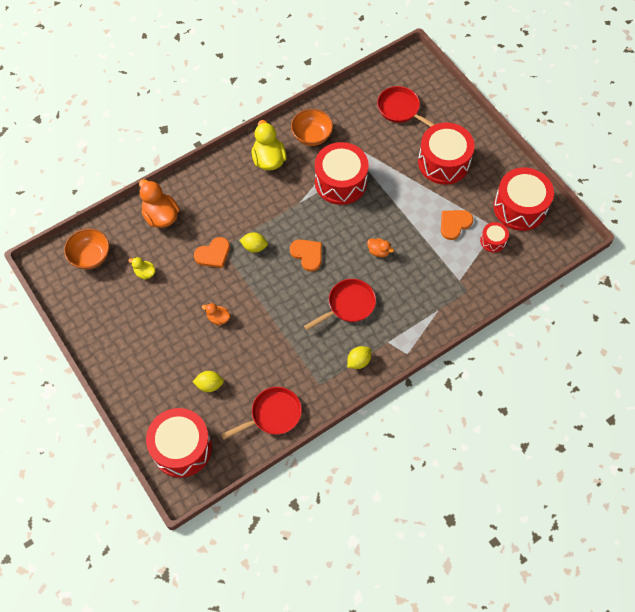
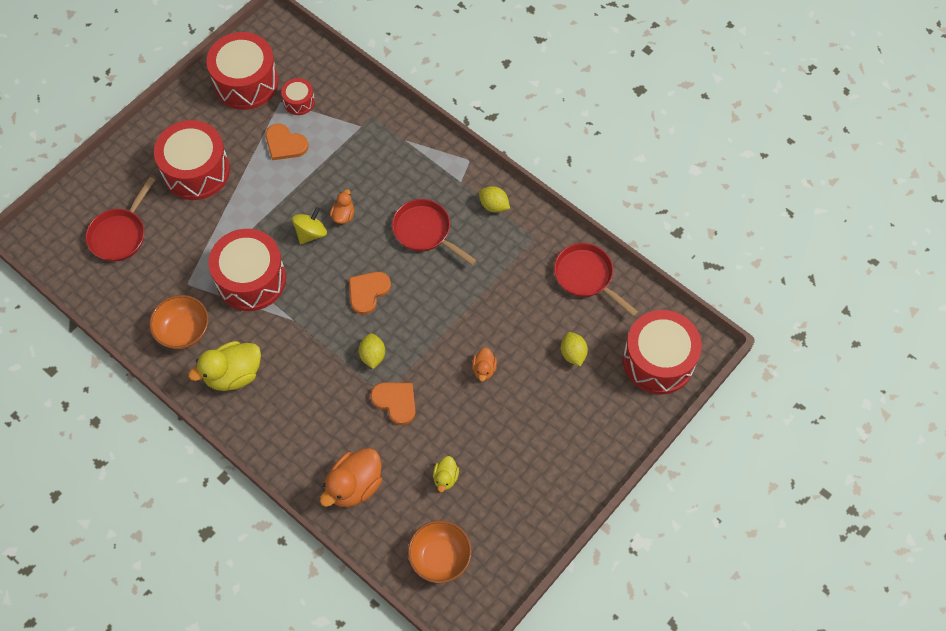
camera: 105 degrees left, 0 degrees up
(369, 227) = (311, 233): none -> yellow spinning top

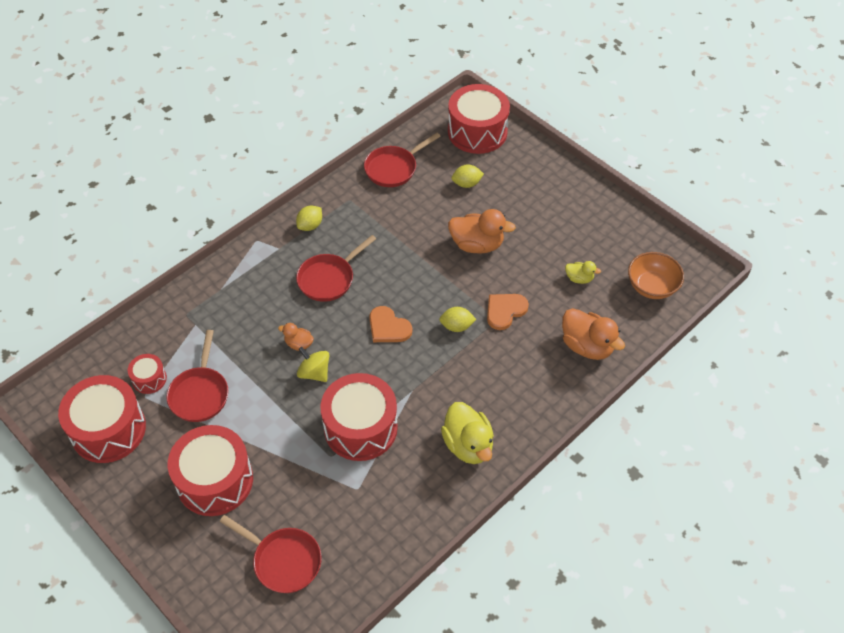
camera: 85 degrees left, 10 degrees down
(183, 331) = (414, 492): orange bowl -> none
(285, 144) = (200, 393): orange heart -> red pan
(484, 369) = (477, 245): orange duck -> orange duck, size x1.92

